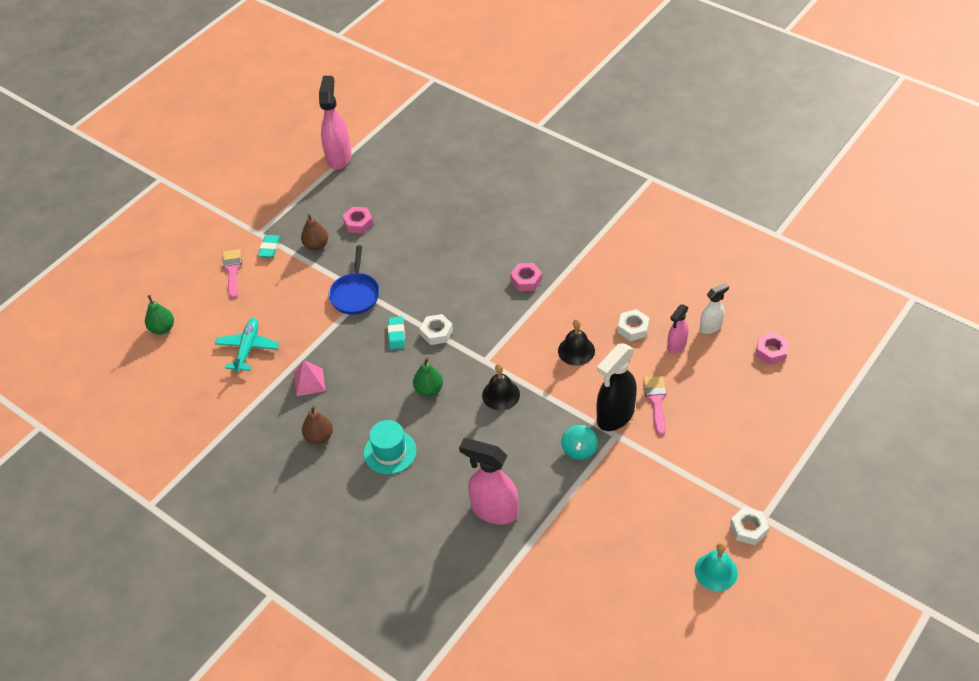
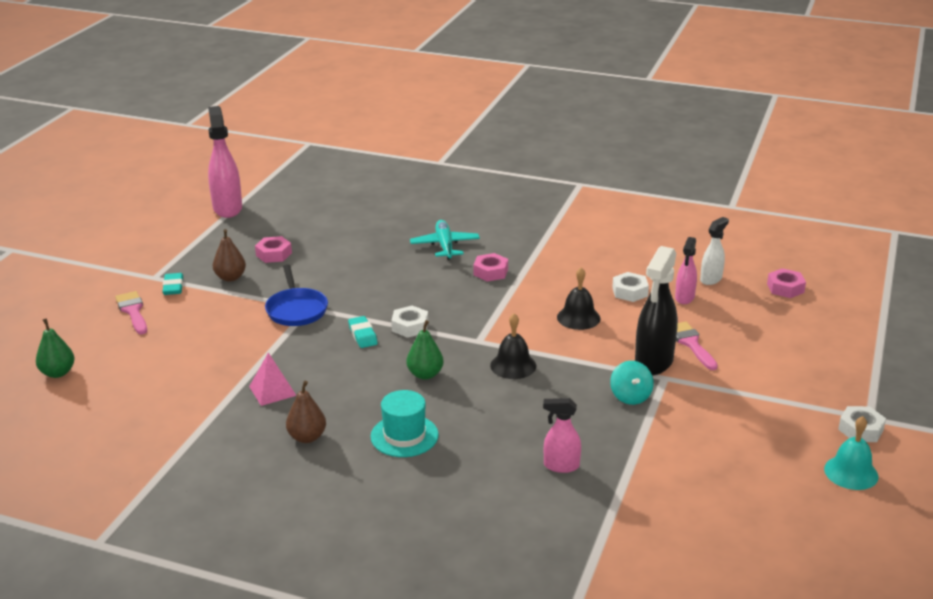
camera: 20 degrees left, 20 degrees down
(248, 348) = (179, 373): turquoise plane -> turquoise plane (445, 245)
(494, 510) = (561, 466): pink spray bottle -> pink spray bottle, size x0.57

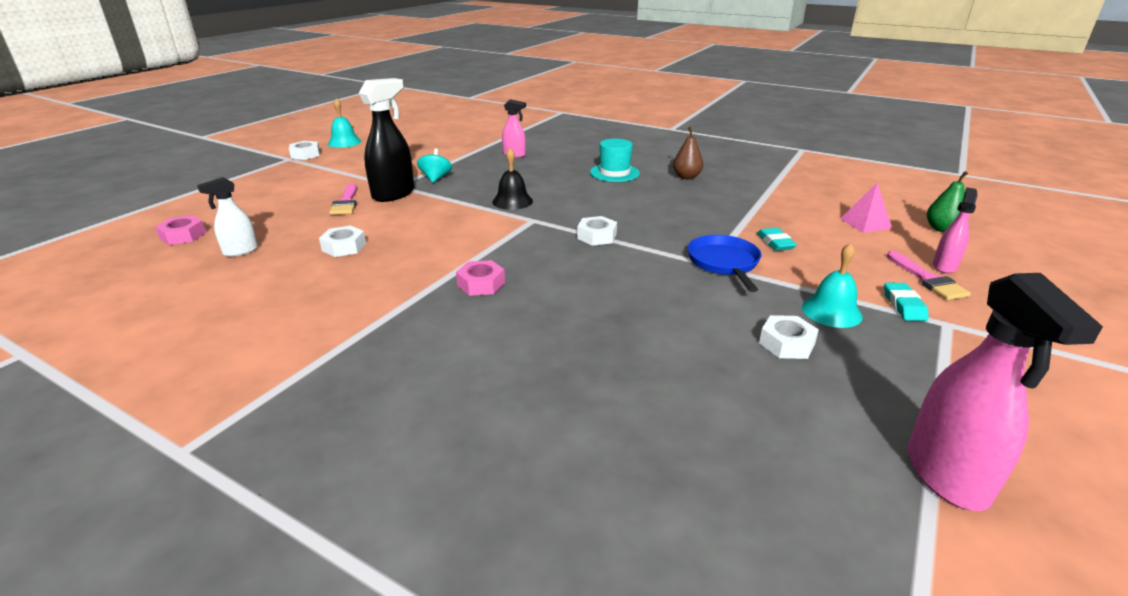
camera: 170 degrees left, 0 degrees up
(230, 277) = (831, 311): brown pear -> turquoise bell
(272, 390) = (723, 202): pink pyramid -> pink pyramid (865, 223)
(274, 254) = (786, 344): pink nut -> white nut
(363, 335) = (646, 233): turquoise eraser -> turquoise eraser (775, 243)
(425, 374) = (591, 202): green pear -> none
(445, 245) = (523, 330): turquoise plane -> none
(578, 317) = (423, 229): black bell -> none
(684, 298) = (297, 236): pink spray bottle -> pink spray bottle (944, 266)

